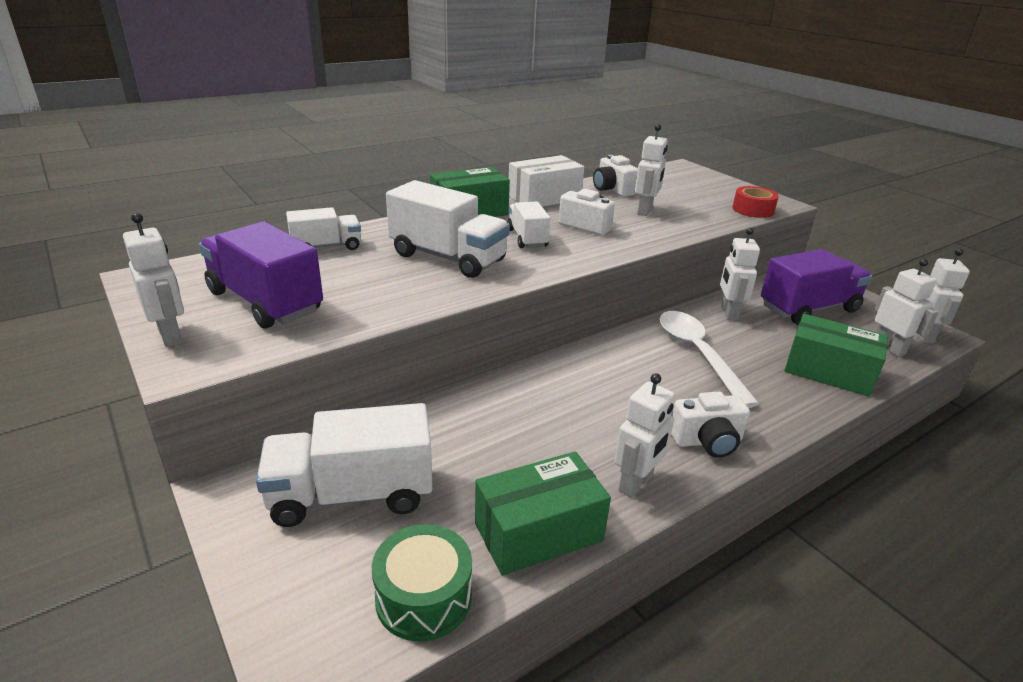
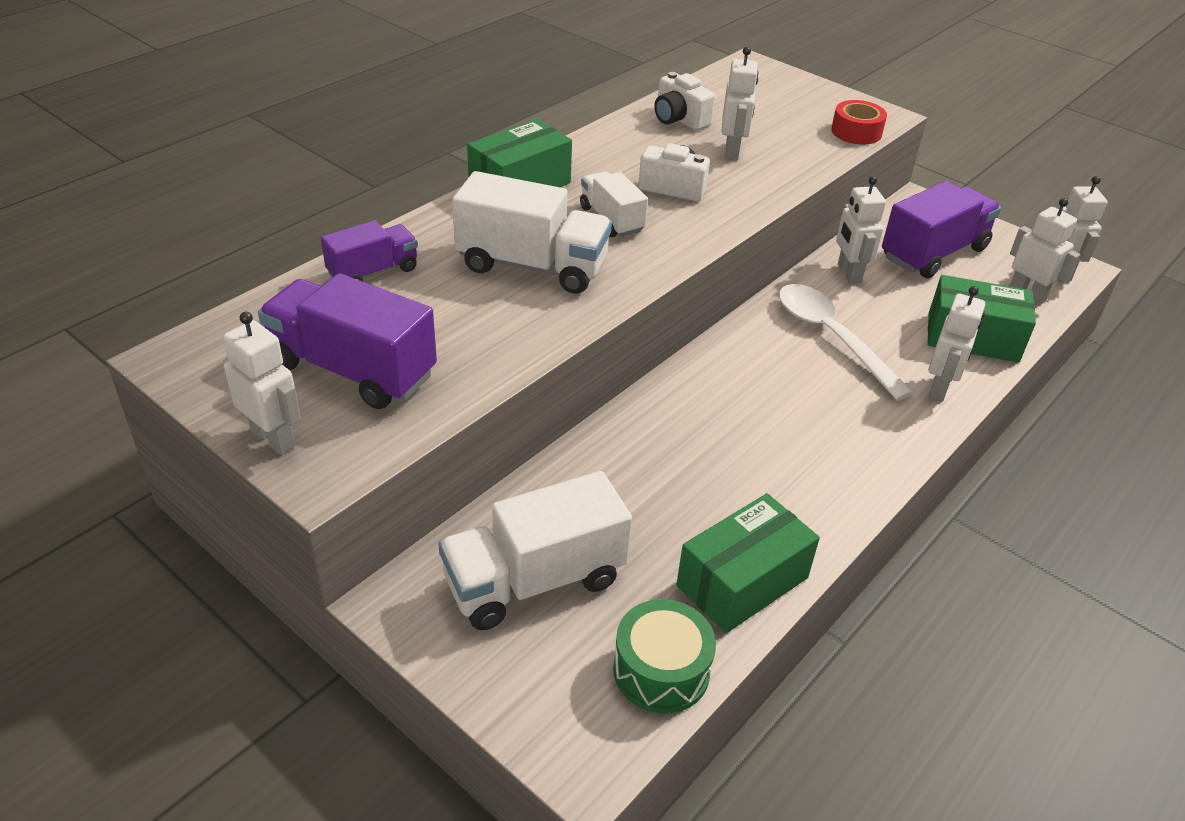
camera: 15 degrees left, 10 degrees up
(326, 247) = (373, 272): white truck -> purple truck
(544, 198) = (601, 146): white box -> none
(636, 483) = (818, 509): white robot -> white robot (939, 388)
(707, 441) = (873, 447): white camera -> none

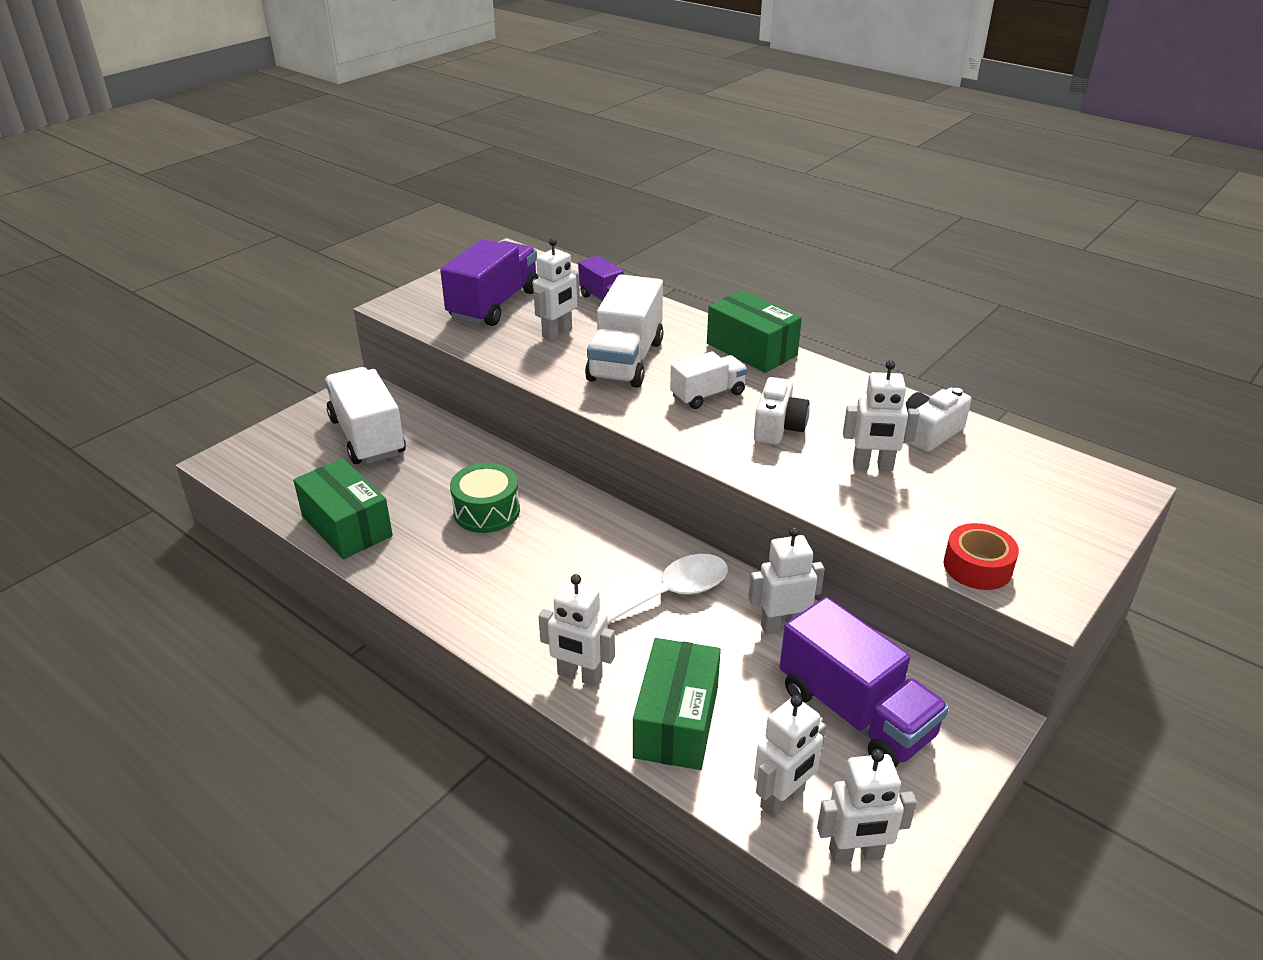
camera: 90 degrees right, 5 degrees down
(273, 438) = (431, 289): white robot -> white robot (557, 333)
(661, 670) = (280, 488): green drum -> green drum (486, 511)

